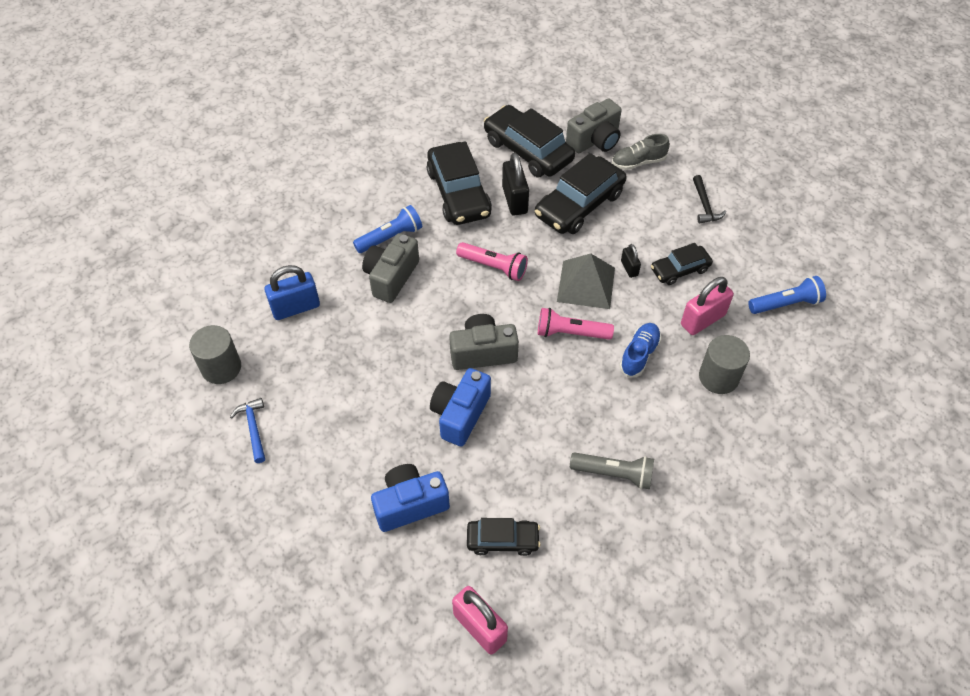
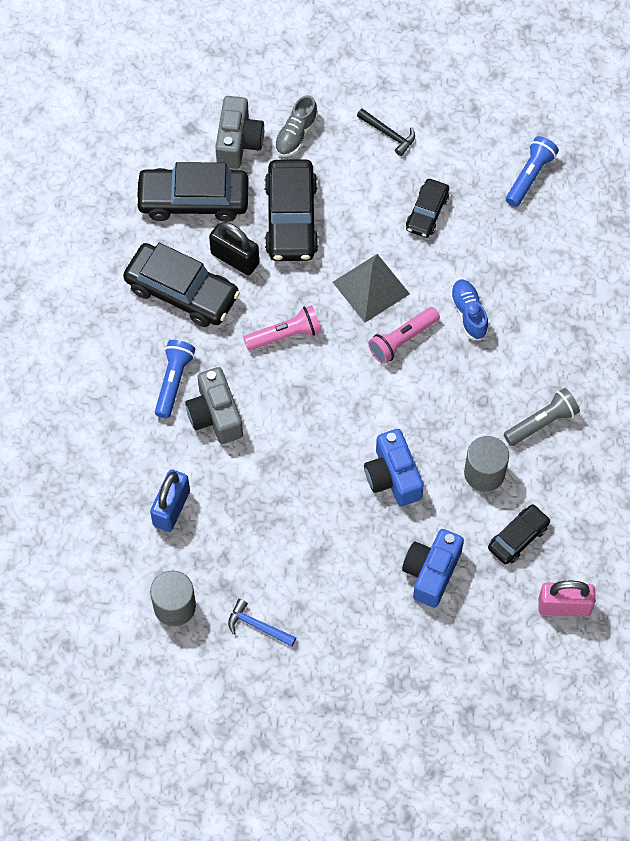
camera: 45 degrees left, 10 degrees up
(483, 352) = (356, 414): grey camera -> none
(629, 268) = (388, 244): black padlock -> none
(702, 320) = (485, 243): pink padlock -> none
(718, 377) = (540, 282): grey cylinder -> grey cylinder (484, 473)

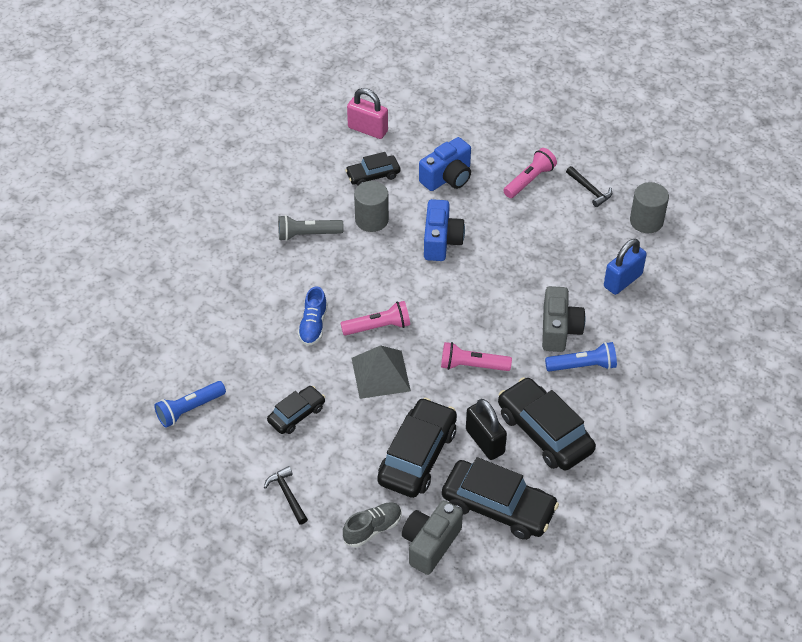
camera: 155 degrees left, 15 degrees down
(173, 381) = (583, 366): blue flashlight -> blue flashlight turned 135 degrees counterclockwise
(257, 626) = (590, 190): blue hammer -> black hammer
(334, 610) = (529, 180): none -> pink flashlight

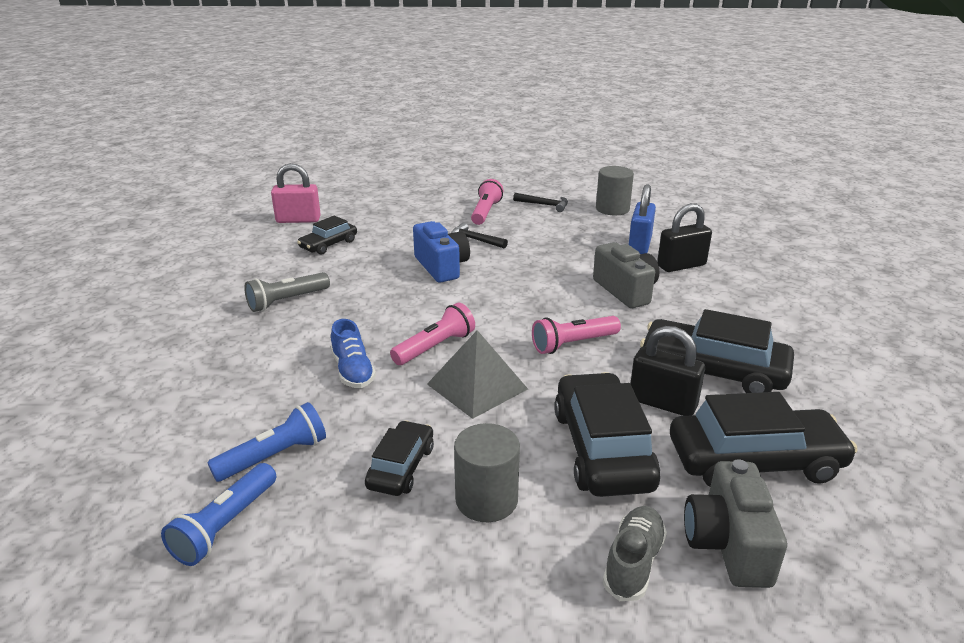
camera: 30 degrees left, 20 degrees down
(287, 495) = (467, 576): black hammer -> black hammer (474, 240)
(371, 220) = (353, 272): grey cylinder -> grey cylinder (486, 499)
(447, 177) = (407, 228): blue camera -> none
(583, 366) = (680, 308): blue flashlight -> blue flashlight (274, 456)
(632, 320) = (681, 265): none -> black padlock

